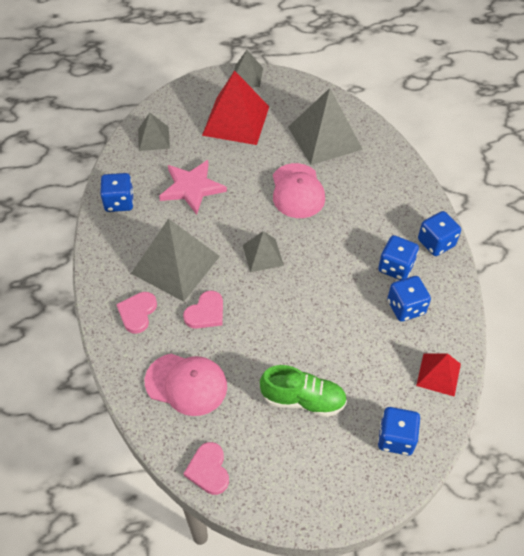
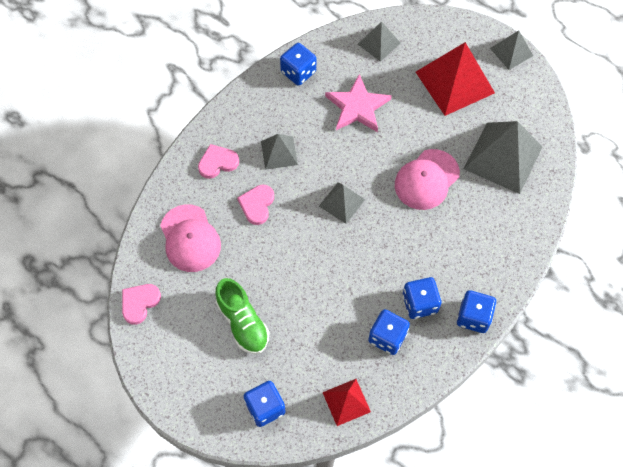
camera: 50 degrees right, 10 degrees up
(175, 264) = (279, 153): grey pyramid -> grey pyramid, size x0.54
(206, 312) = (257, 205): pink heart -> pink heart turned 105 degrees clockwise

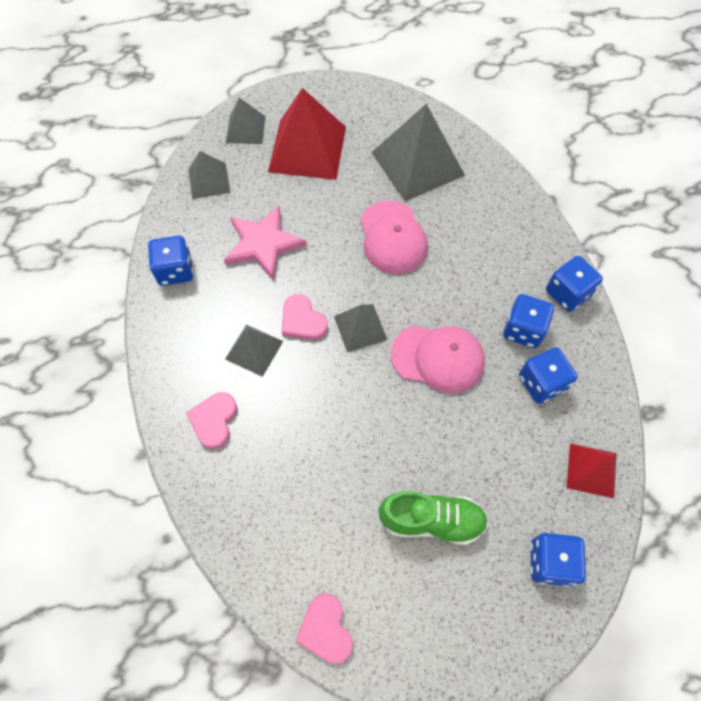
camera: 55 degrees left, 0 degrees up
(190, 238) = (285, 513): pink cap -> pink cap (438, 358)
(257, 205) = (299, 412): pink heart -> pink heart (302, 320)
(511, 52) = (314, 88): grey pyramid -> grey pyramid (245, 129)

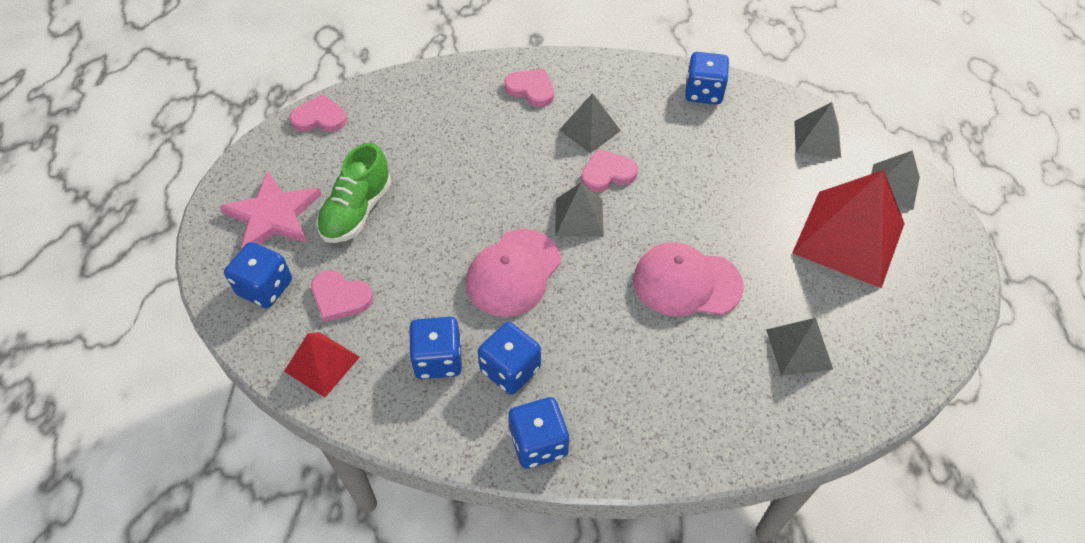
camera: 110 degrees right, 10 degrees down
(263, 244) = (715, 164): pink star -> pink star (273, 216)
(418, 163) = (799, 349): grey pyramid -> grey pyramid, size x0.54
(527, 487) = (340, 297): none -> pink heart

